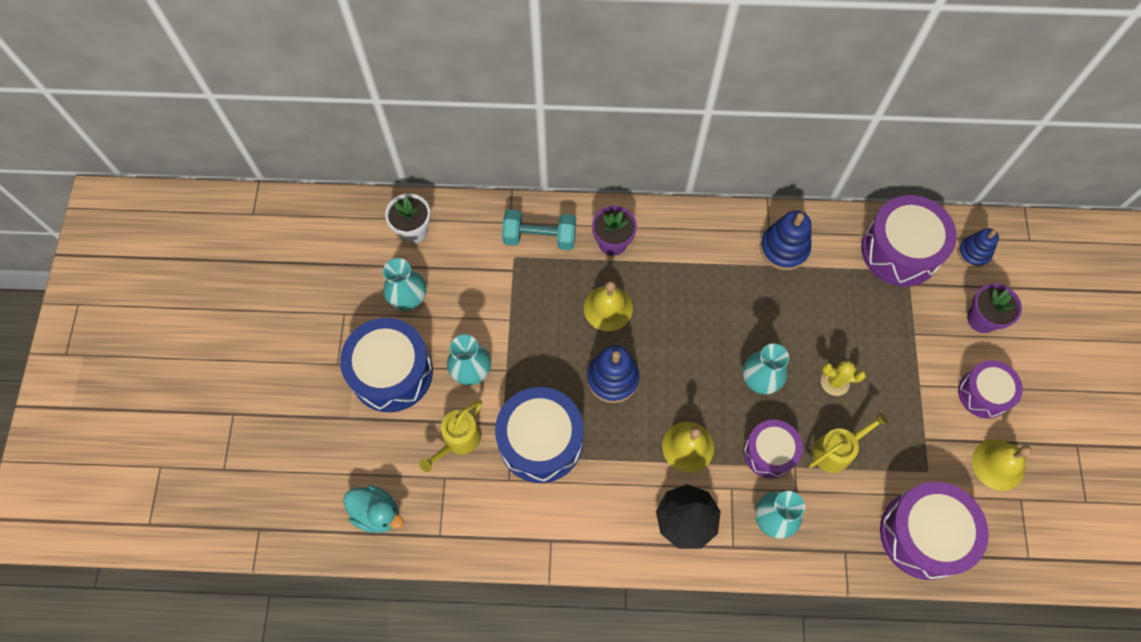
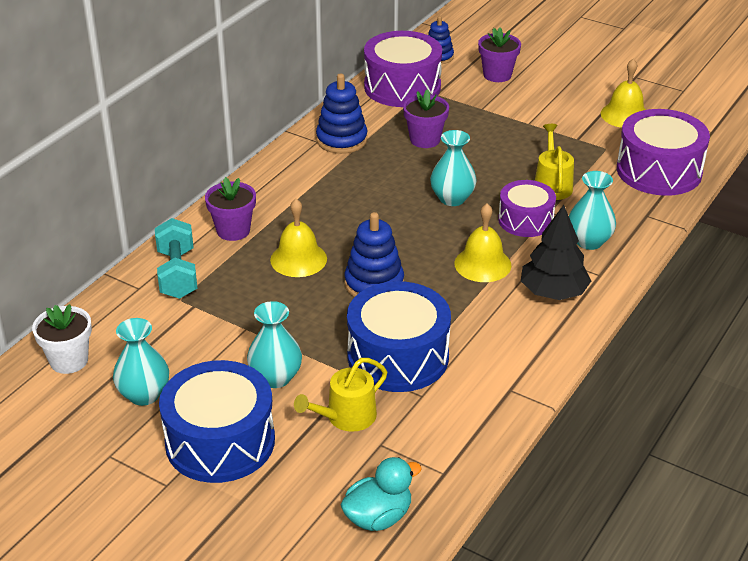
camera: 60 degrees left, 30 degrees down
(458, 440) = (346, 417): yellow watering can -> yellow watering can turned 75 degrees clockwise
(540, 237) = (177, 274): turquoise dumbbell -> turquoise dumbbell turned 45 degrees counterclockwise
(831, 312) = (425, 139): none -> purple flower pot
(835, 382) = (489, 162): yellow cactus -> none
(983, 393) = (560, 98): purple drum -> none

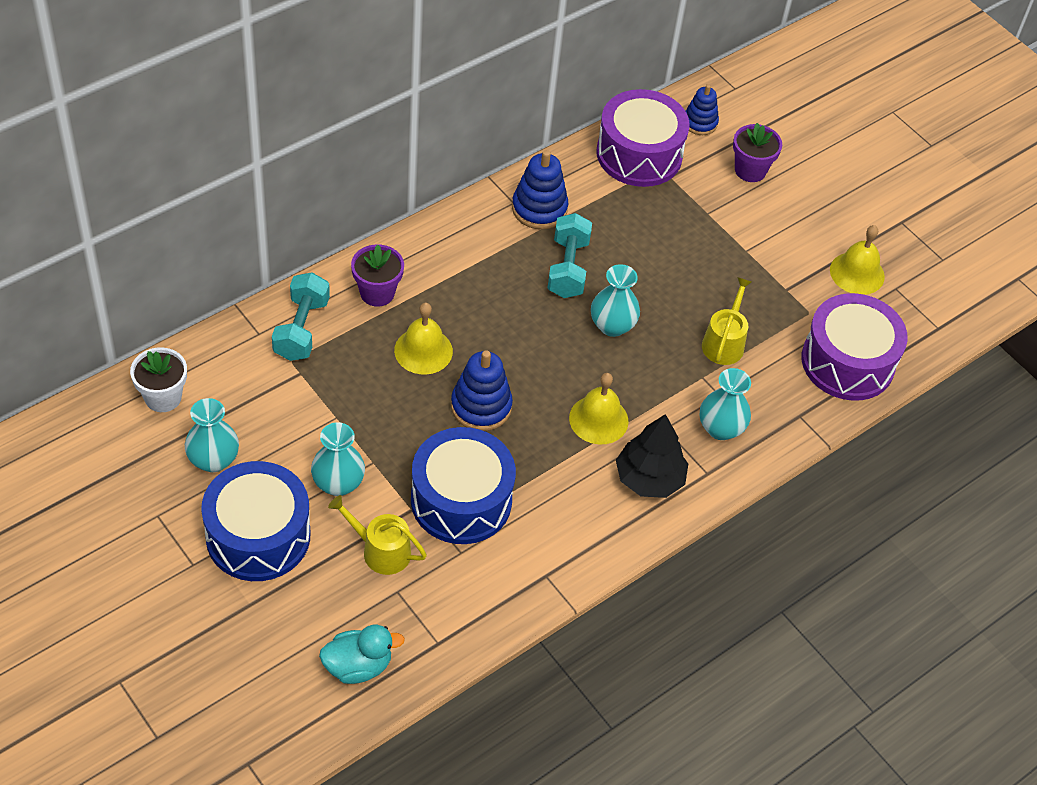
camera: 15 degrees right, 15 degrees up
(346, 417) = (381, 550): yellow watering can -> yellow watering can turned 45 degrees clockwise
(390, 171) = (568, 268): none -> turquoise dumbbell
(425, 139) = (625, 237): purple flower pot -> none
(525, 220) = (671, 379): purple drum -> none

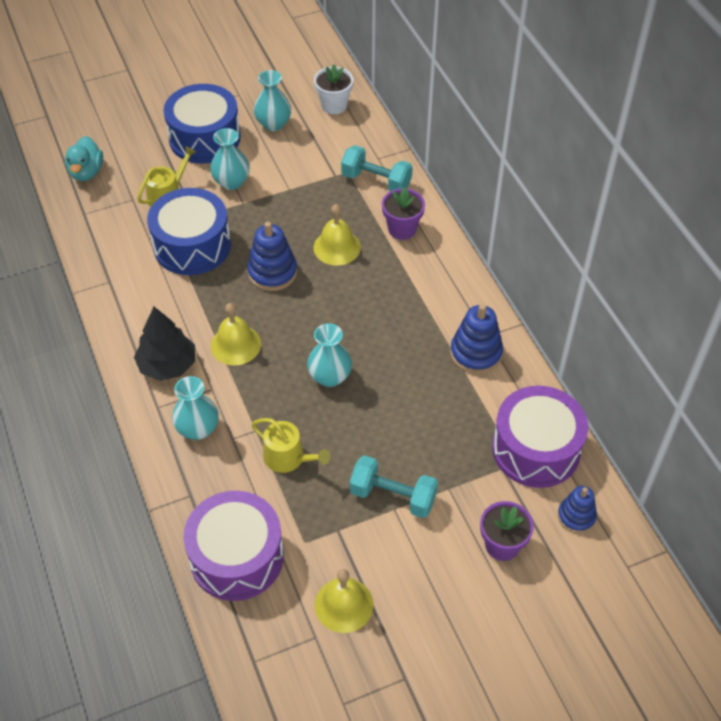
camera: 110 degrees right, 0 degrees up
(568, 268) = (401, 359): turquoise dumbbell -> turquoise dumbbell (393, 496)

